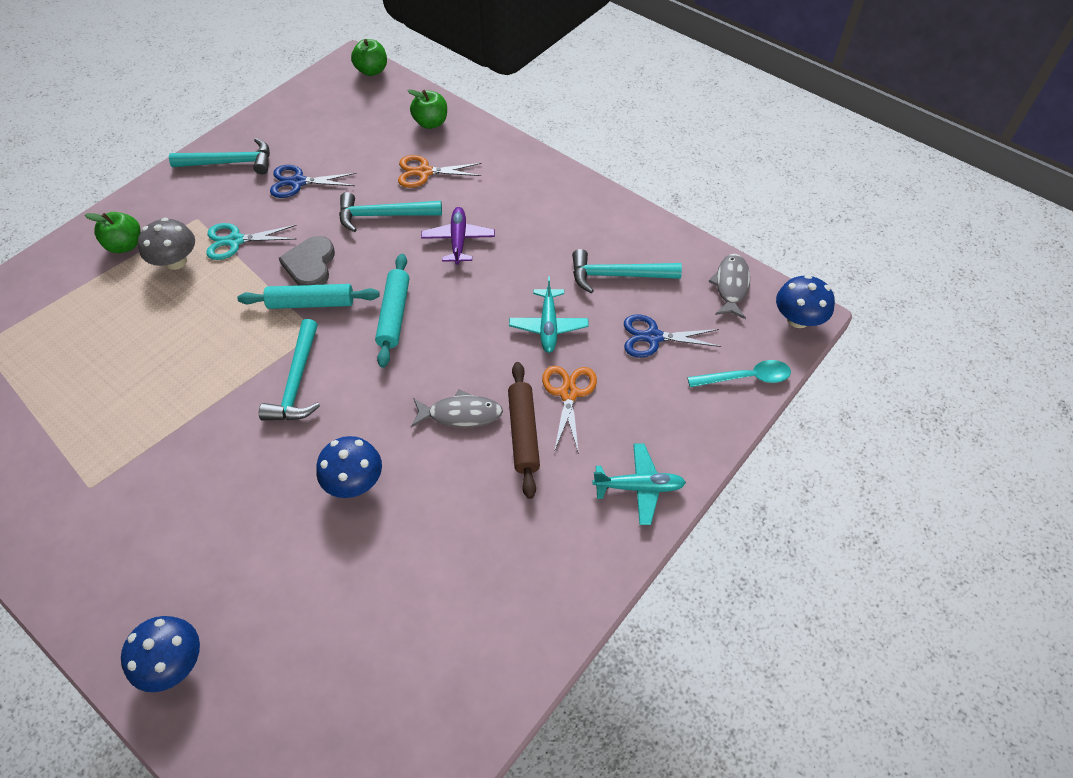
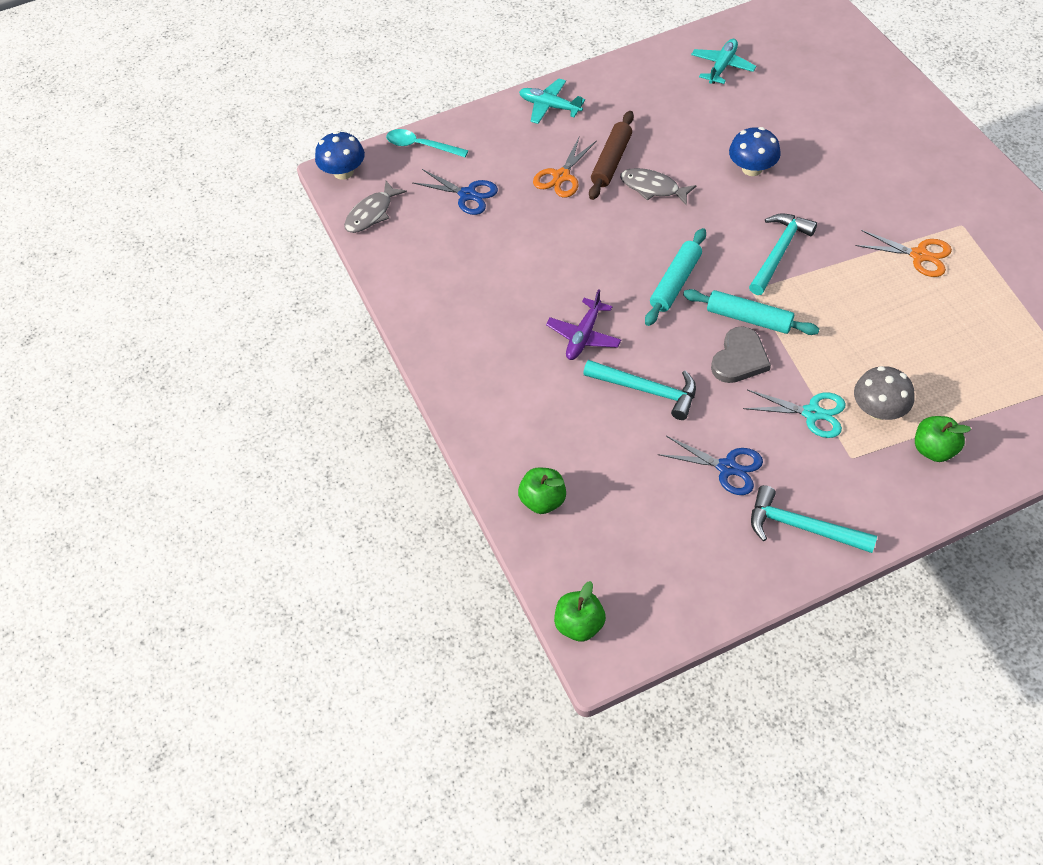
camera: 150 degrees left, 0 degrees up
(174, 662) = (899, 107): blue mushroom -> none
(424, 172) = (581, 430): orange scissors -> orange scissors (919, 255)
(548, 326) = (546, 230): turquoise plane -> turquoise plane (722, 66)
(617, 275) = (459, 253): turquoise hammer -> none

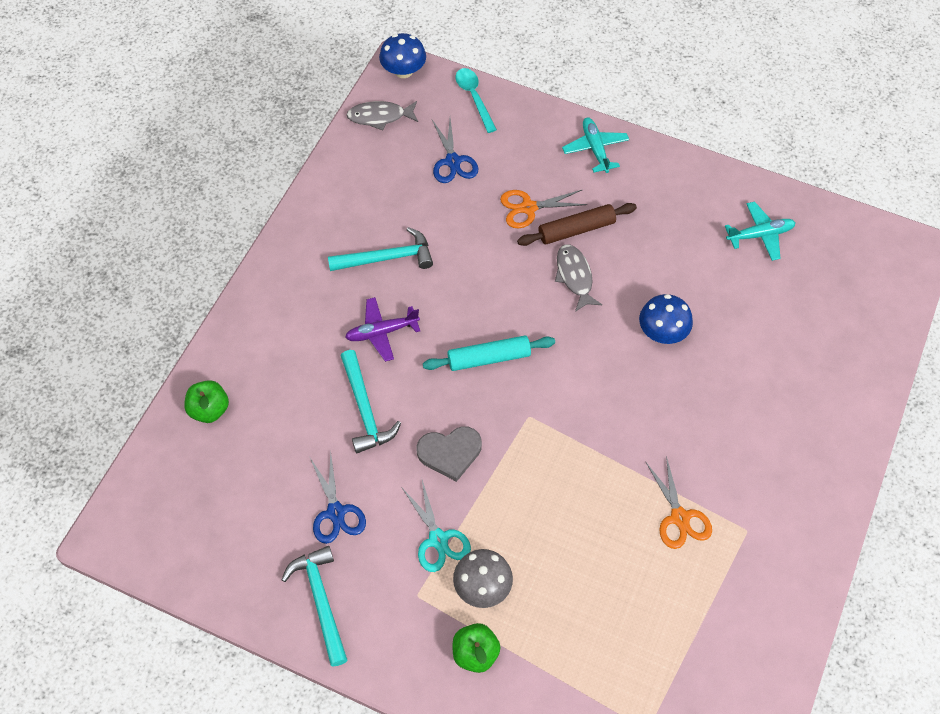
camera: 45 degrees right, 5 degrees up
(579, 625) = (122, 506): green apple -> none
(749, 318) = (497, 433): turquoise rolling pin -> none
(779, 252) = (587, 410): turquoise hammer -> turquoise hammer (387, 258)

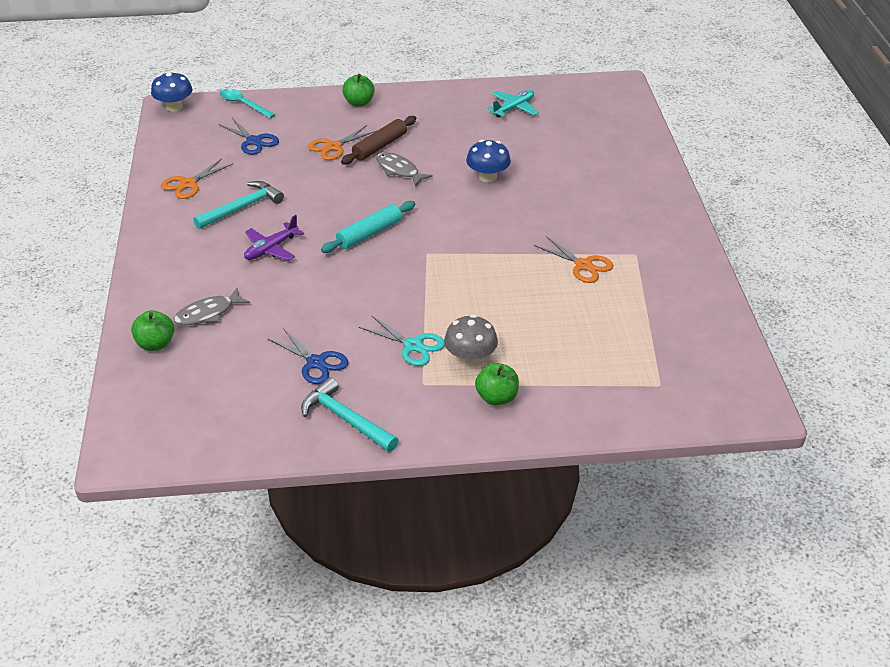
camera: 30 degrees left, 20 degrees down
(355, 197) = (188, 184): none -> orange scissors
(365, 409) = (292, 296): turquoise hammer -> none
(380, 117) = (174, 136): grey fish -> grey fish (208, 313)
(450, 453) = (382, 295): grey heart -> none
(595, 149) = (359, 103): turquoise plane -> green apple

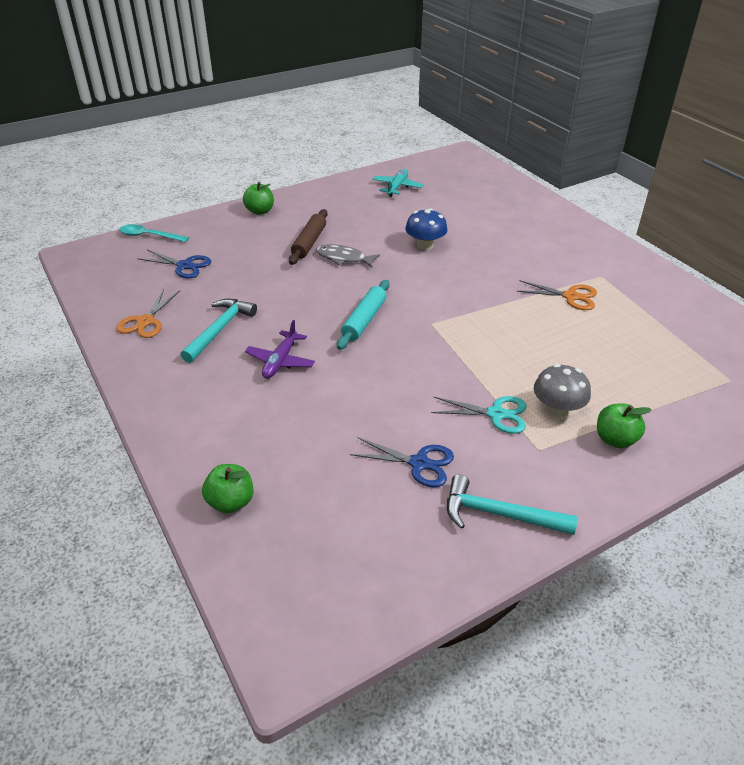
camera: 25 degrees left, 0 degrees up
(174, 107) = (78, 253): blue mushroom -> none
(208, 313) = (265, 448): grey fish -> none
(334, 147) = (267, 252): orange scissors -> none

